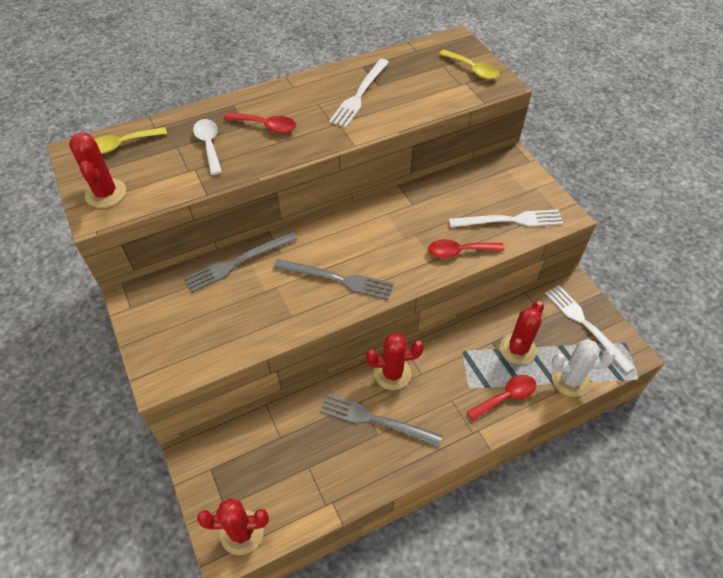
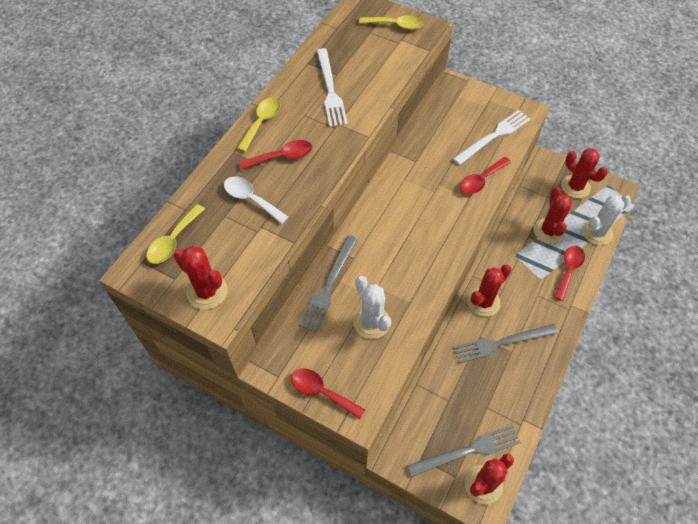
camera: 35 degrees left, 5 degrees up
(149, 341) = (321, 392): none -> red spoon
(243, 312) = (371, 322): none -> white cactus
(278, 93) = (262, 122): none -> yellow spoon
(337, 279) = (416, 253): grey fork -> grey fork (468, 451)
(585, 324) = (575, 187): white fork -> red cactus

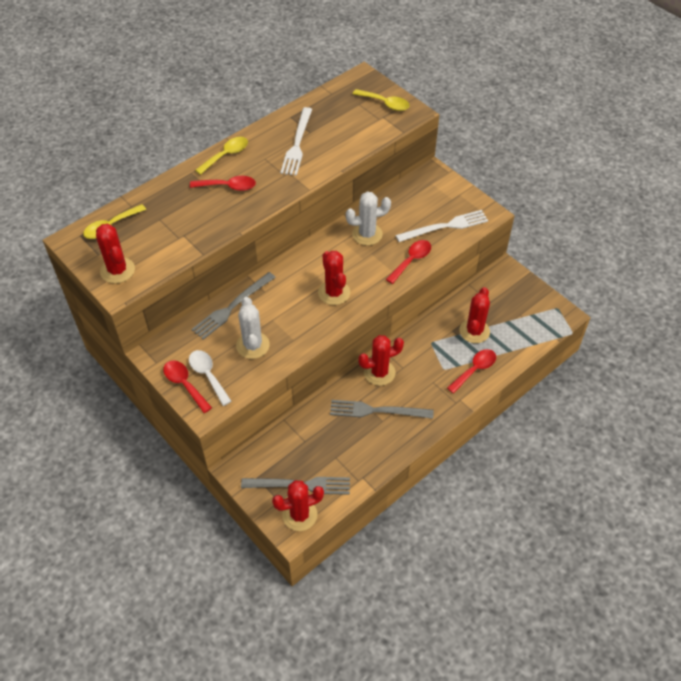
camera: 20 degrees right, 5 degrees down
(251, 199) = (186, 212): white spoon -> white spoon (208, 375)
(481, 180) = (411, 260): red spoon -> red spoon turned 150 degrees clockwise
(575, 187) = (523, 300): red cactus -> red cactus (334, 293)
(597, 232) = (521, 346): white cactus -> white cactus (367, 234)

